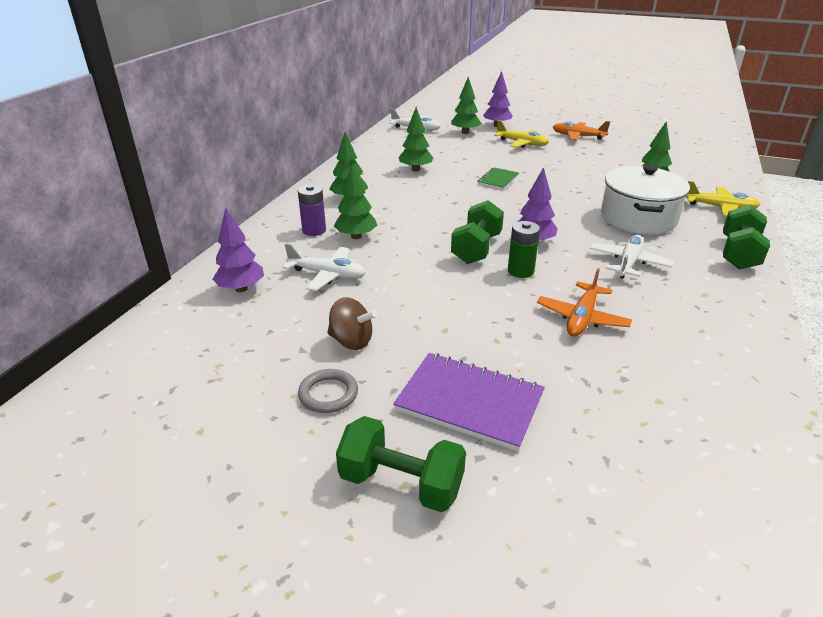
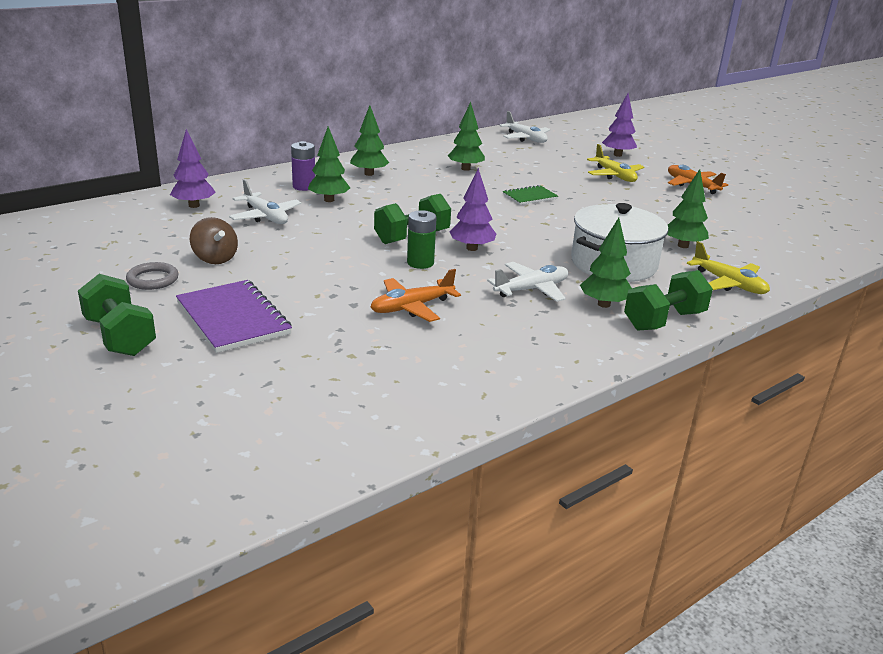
camera: 30 degrees right, 5 degrees down
(465, 132) = (571, 152): green tree -> green tree (603, 304)

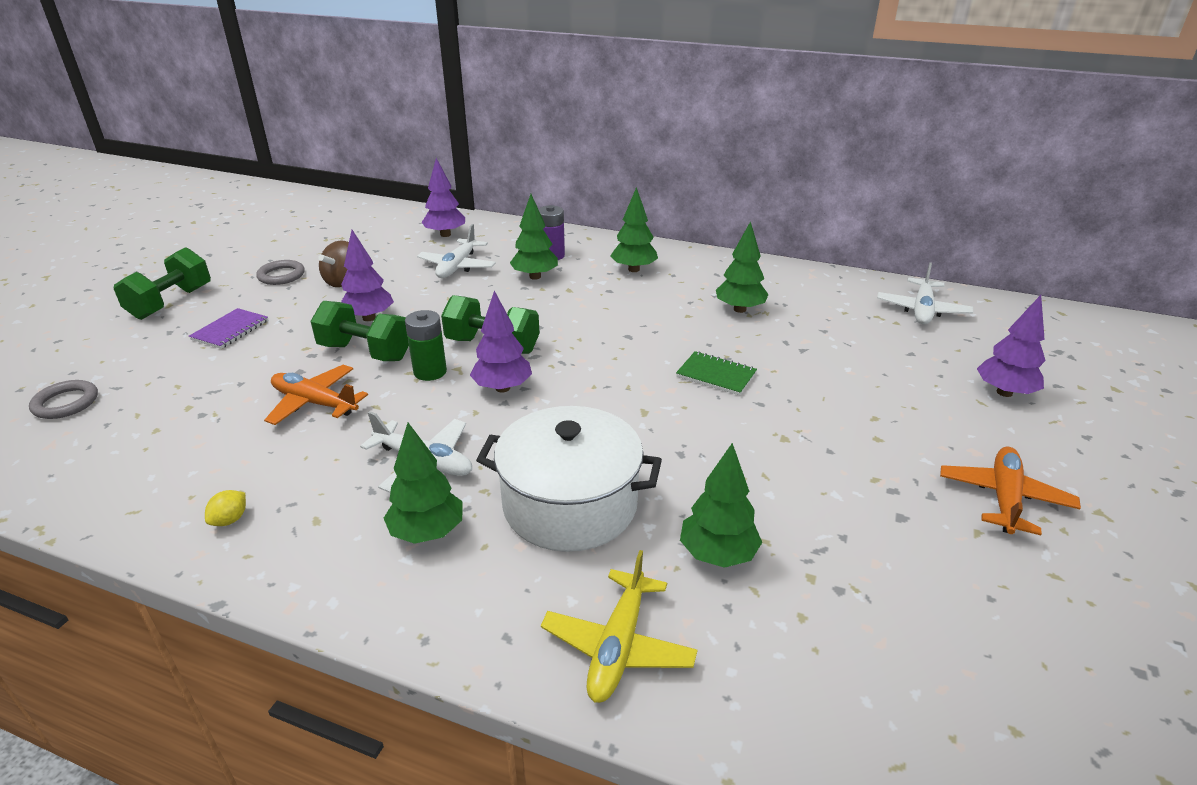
camera: 60 degrees right, 5 degrees up
(233, 318) = (230, 330): purple notebook -> purple notebook, size x0.57
(264, 410) = (66, 403): none -> grey ring
(303, 263) = (369, 318): none -> purple tree
(531, 360) = (230, 520): none -> yellow lemon
(614, 176) = (909, 414): yellow plane -> none
(664, 320) = (417, 604): green dumbbell -> green dumbbell (365, 352)

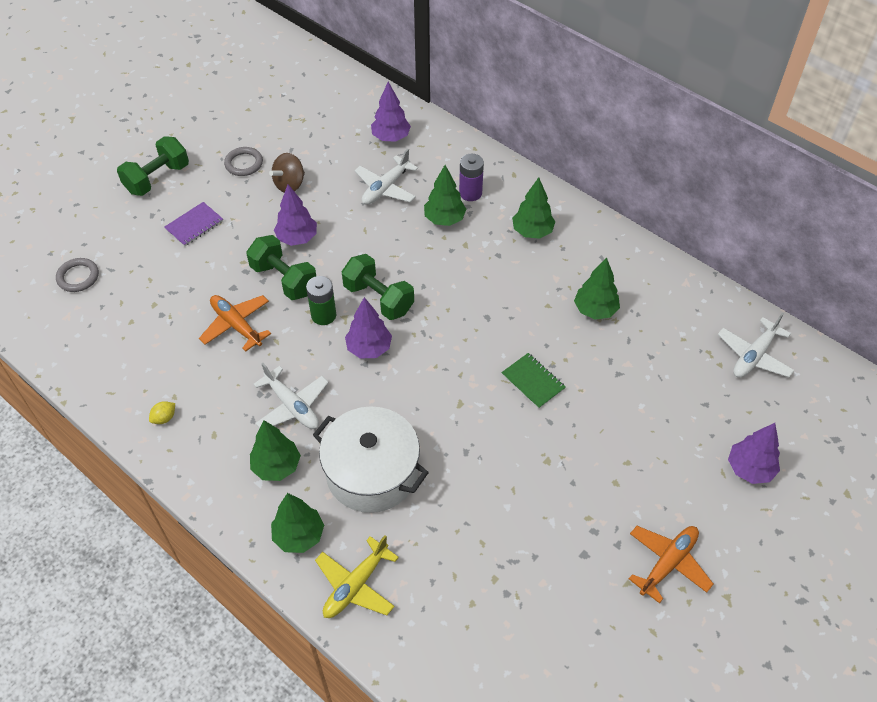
camera: 20 degrees right, 20 degrees up
(718, 554) = (446, 543): green tree -> green tree (299, 535)

